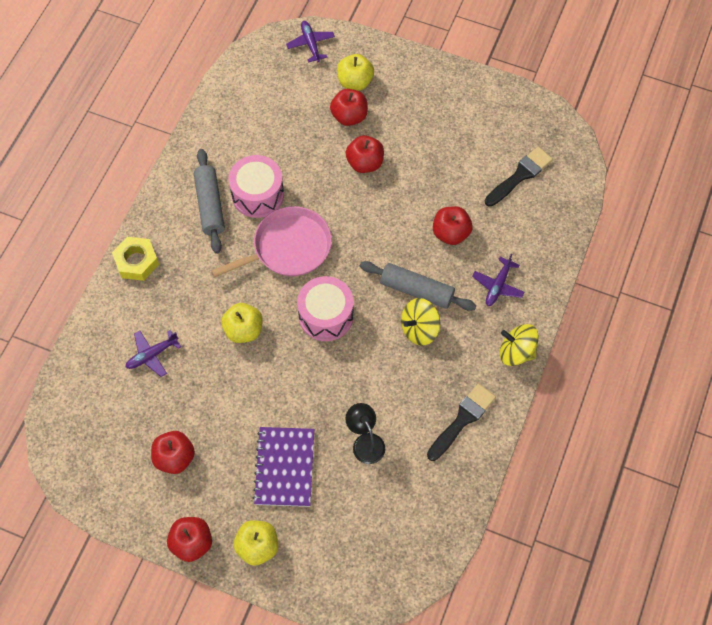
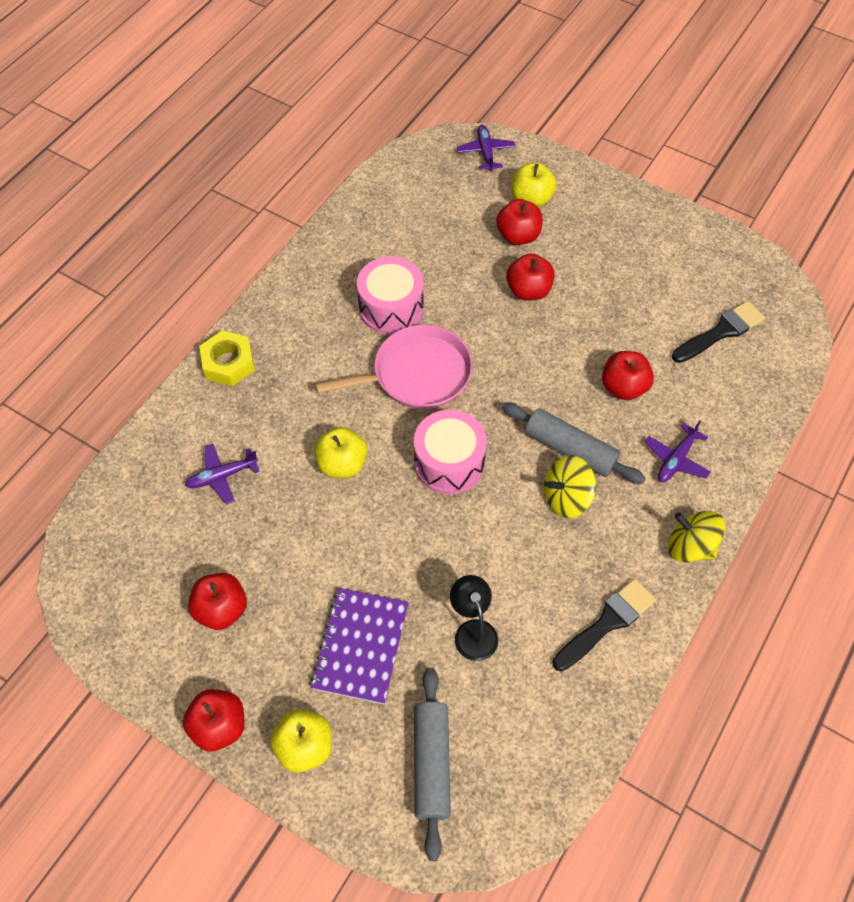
camera: 10 degrees right, 5 degrees down
(210, 205) = (331, 312): grey rolling pin -> grey rolling pin (431, 764)

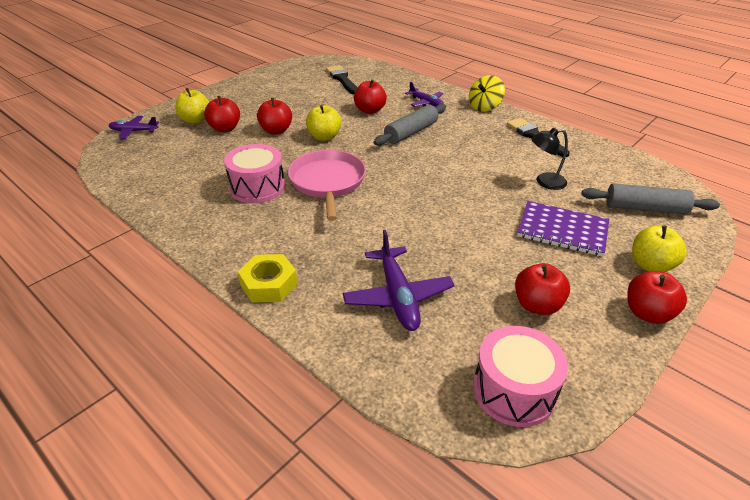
camera: 80 degrees left, 20 degrees down
(222, 476) = (398, 296): purple plane -> purple plane, size x1.61
(342, 464) = (401, 225): yellow apple -> yellow apple (324, 137)
(449, 463) = (411, 177): pink drum -> pink drum (514, 390)
(566, 497) = (446, 138): yellow spinning top -> none

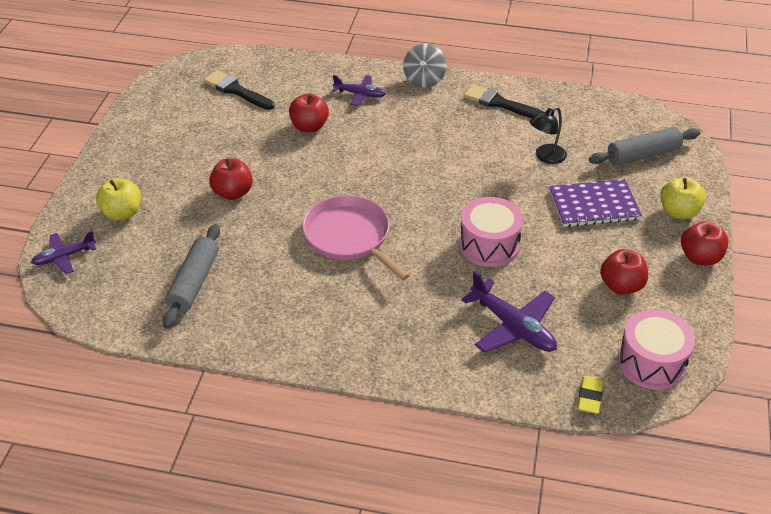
camera: 30 degrees left, 5 degrees up
(225, 128) = (171, 212): red apple -> none
(257, 187) = (285, 271): pink drum -> pink drum (489, 245)
(269, 284) = (398, 365): yellow nut -> none
(324, 137) = (293, 181): yellow apple -> none
(411, 132) = (378, 142): grey rolling pin -> grey rolling pin (194, 282)
(417, 393) = (590, 397): none -> yellow eraser
(484, 107) = (424, 79): yellow spinning top -> grey spinning top

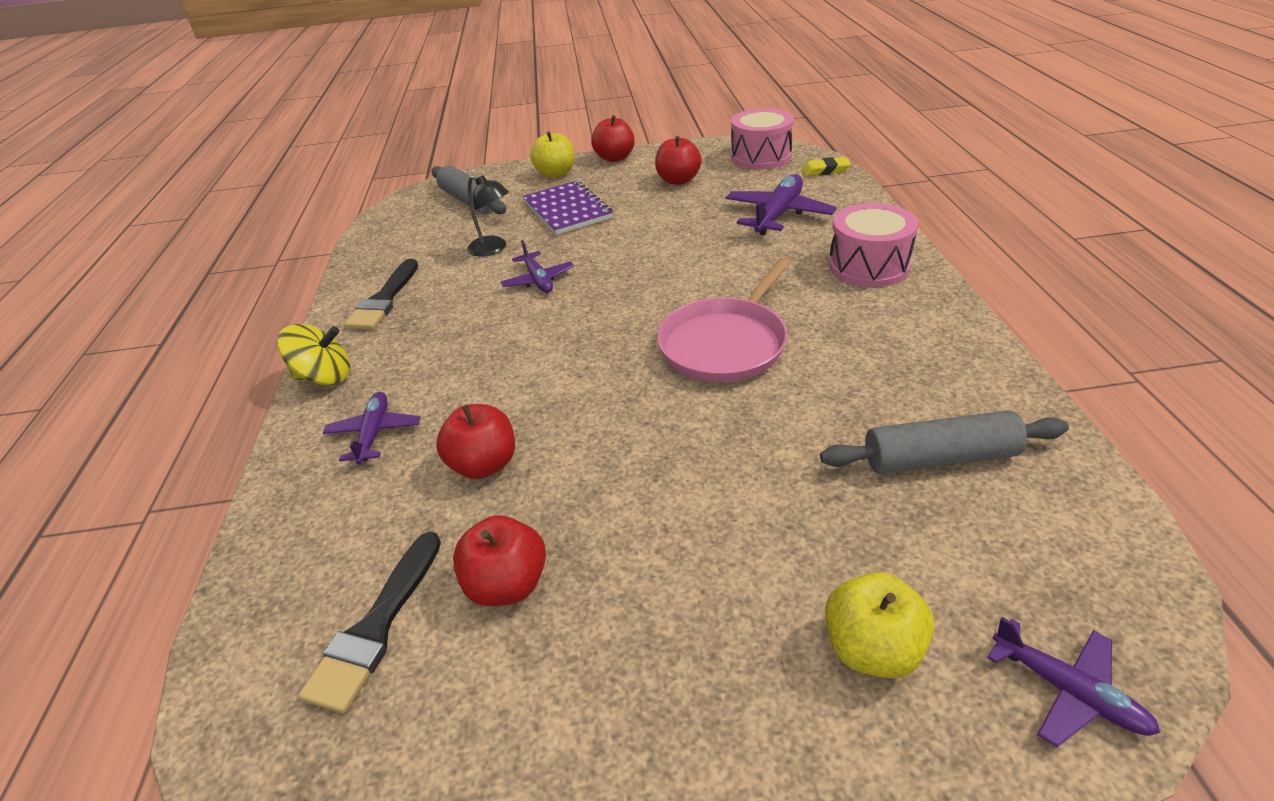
camera: 105 degrees left, 5 degrees down
(233, 193) = (708, 496): red apple -> red apple (507, 584)
(424, 79) = (325, 377): grey spinning top -> yellow spinning top
(483, 171) = (538, 280): none -> purple plane
(489, 245) = (669, 250): pink drum -> pink drum (868, 266)

